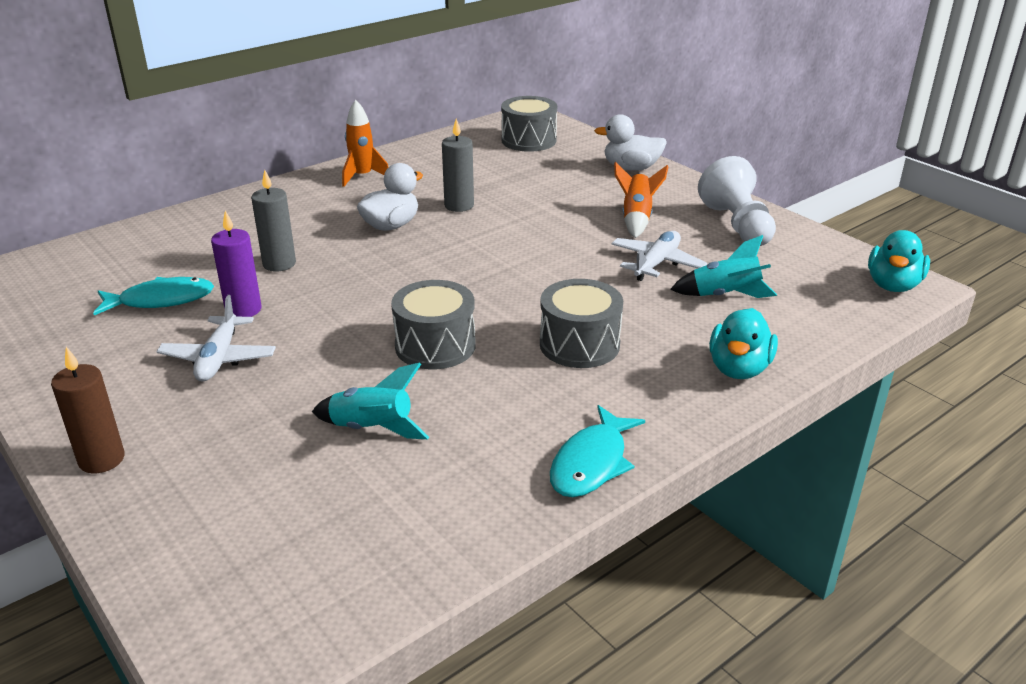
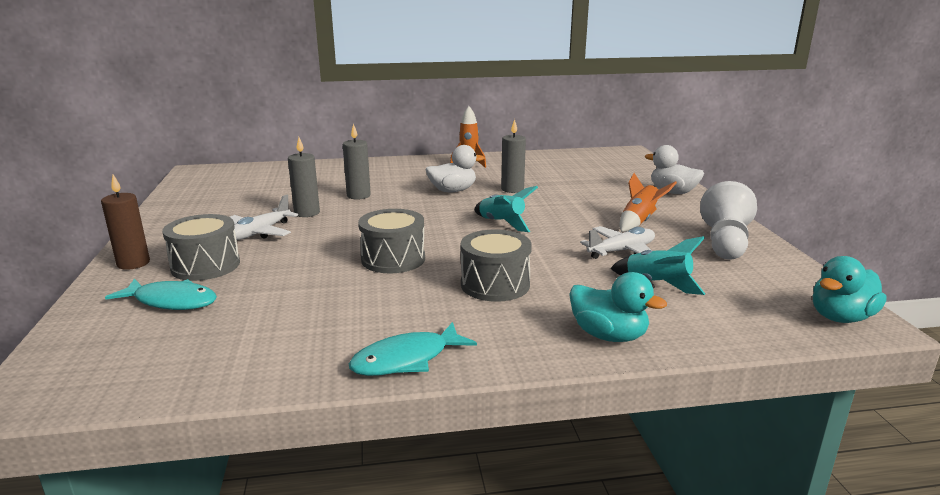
camera: 30 degrees right, 10 degrees down
(161, 300) = (271, 198): turquoise fish -> turquoise fish (171, 301)
(243, 310) = (307, 213): purple candle -> grey candle
(372, 429) = (291, 292): turquoise rocket -> turquoise rocket (501, 223)
(528, 140) = (610, 164): grey drum -> grey drum (205, 266)
(739, 369) = (608, 335): turquoise duck -> turquoise duck turned 105 degrees counterclockwise

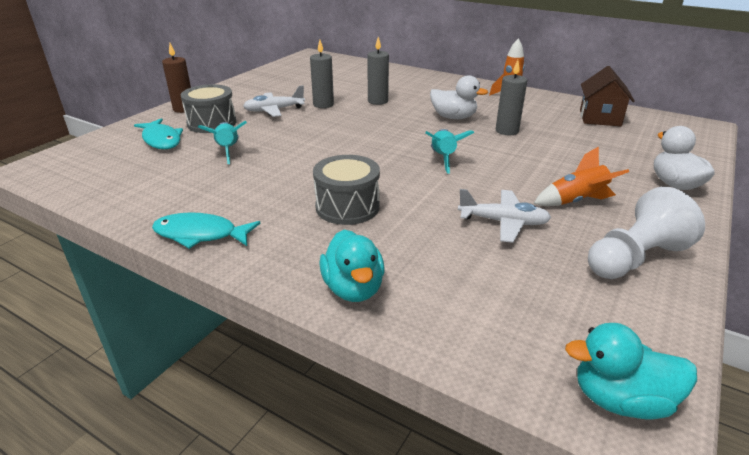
camera: 40 degrees right, 10 degrees up
(393, 259) = (316, 158): grey drum -> none
(559, 162) = (600, 118): none -> brown house
(657, 284) = (478, 267): turquoise rocket -> turquoise rocket (228, 150)

